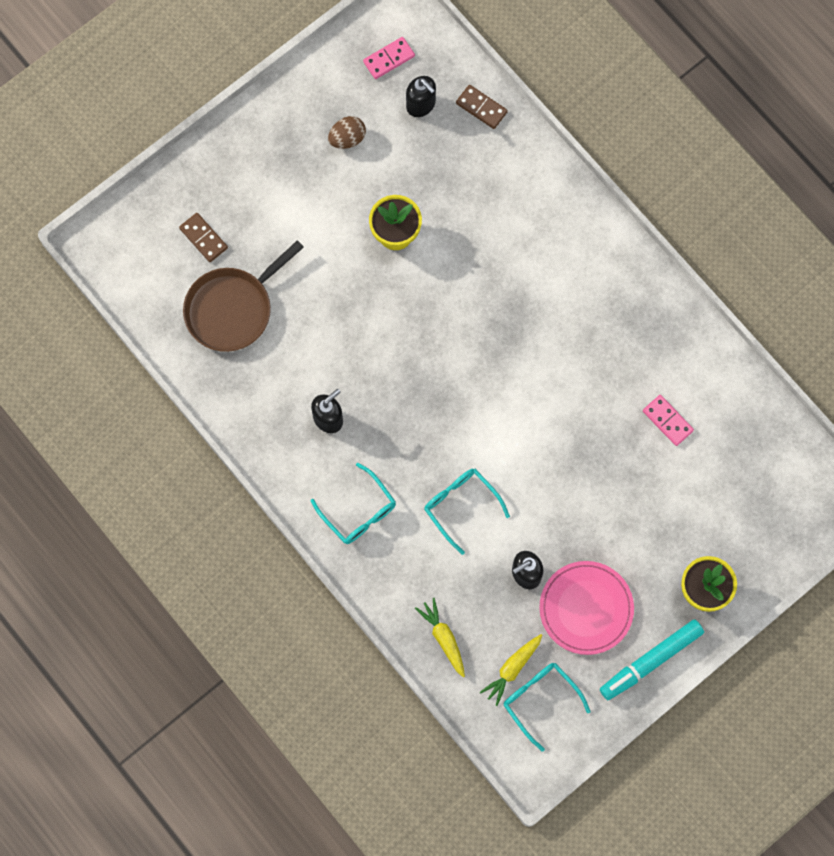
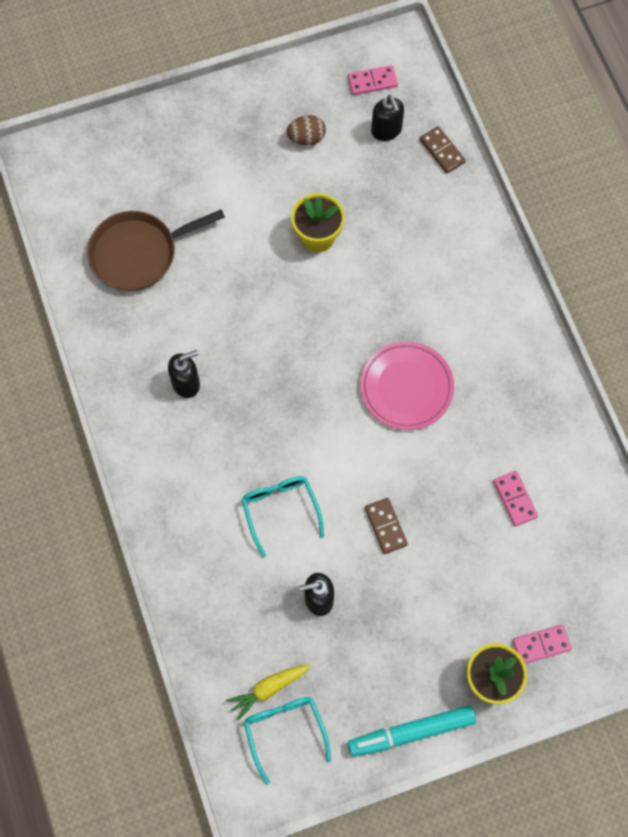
camera: 20 degrees right, 5 degrees down
(203, 238) = (138, 182): brown domino -> brown domino (385, 526)
(358, 511) = (179, 480): turquoise glasses -> none
(443, 638) = (213, 633): yellow carrot -> none
(586, 608) = (365, 655): pink plate -> pink plate (406, 387)
(736, 544) = (541, 645): none -> pink domino

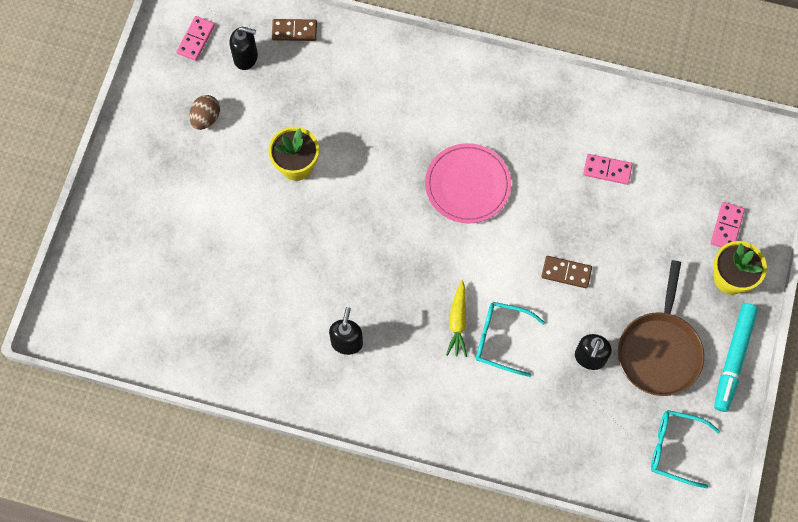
camera: 55 degrees left, 0 degrees up
(138, 253) = (207, 307): brown pan -> brown pan (659, 351)
(269, 689) = (635, 439): yellow carrot -> yellow carrot (458, 322)

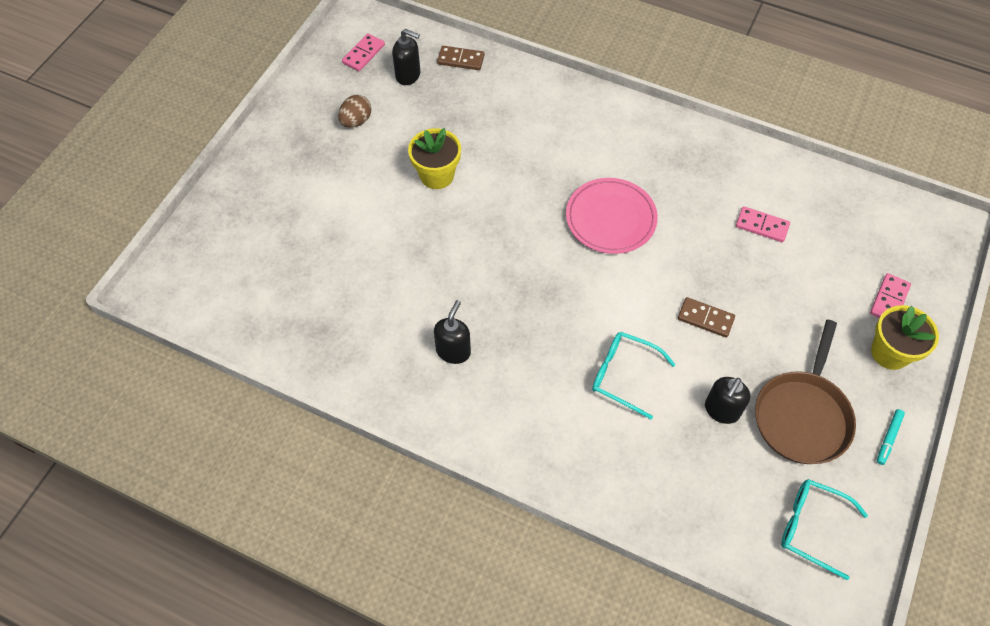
camera: 10 degrees right, 10 degrees down
(458, 322) = (578, 349): yellow carrot -> none
(733, 359) = (888, 438): turquoise marker -> turquoise marker, size x0.48

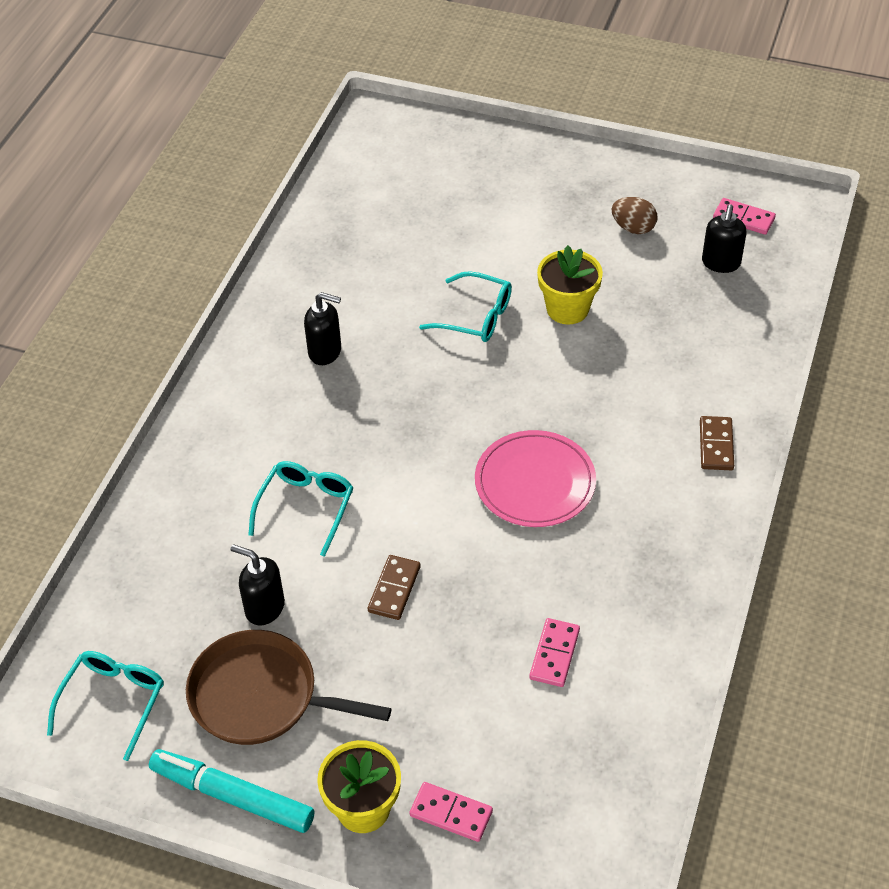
camera: 85 degrees right, 10 degrees down
(433, 237) = (475, 316): none -> turquoise glasses
(461, 60) = (764, 309): brown domino -> brown domino (716, 445)
(888, 438) = (232, 796): turquoise marker -> turquoise marker, size x2.08

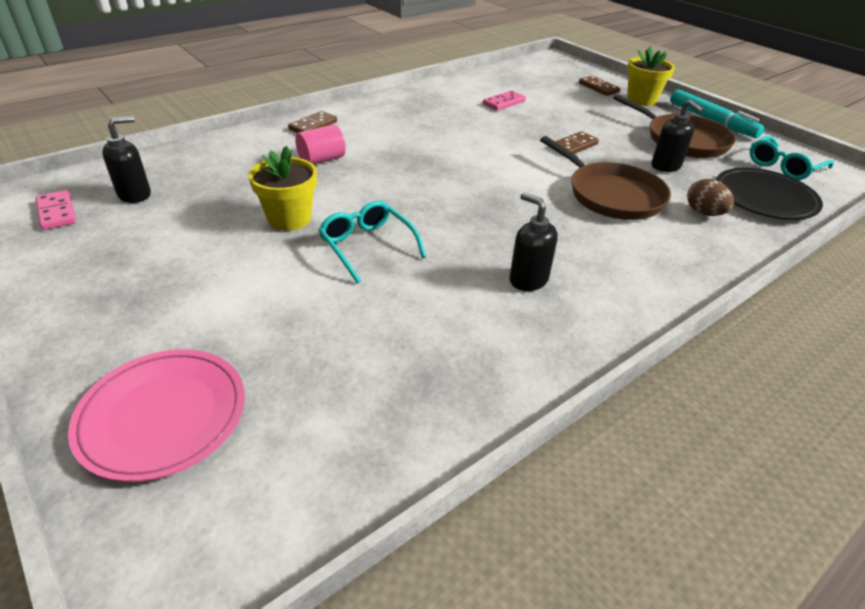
camera: 150 degrees left, 10 degrees down
(134, 603) = (764, 198): none -> black plate
(305, 508) = (611, 195): turquoise glasses -> brown pan
(451, 813) = (598, 88): pink domino -> brown domino
(535, 482) = (441, 151): pink plate -> pink plate (163, 416)
(633, 228) = (142, 247): brown egg -> brown egg (704, 213)
(635, 395) = (321, 159): none -> pink cylinder

